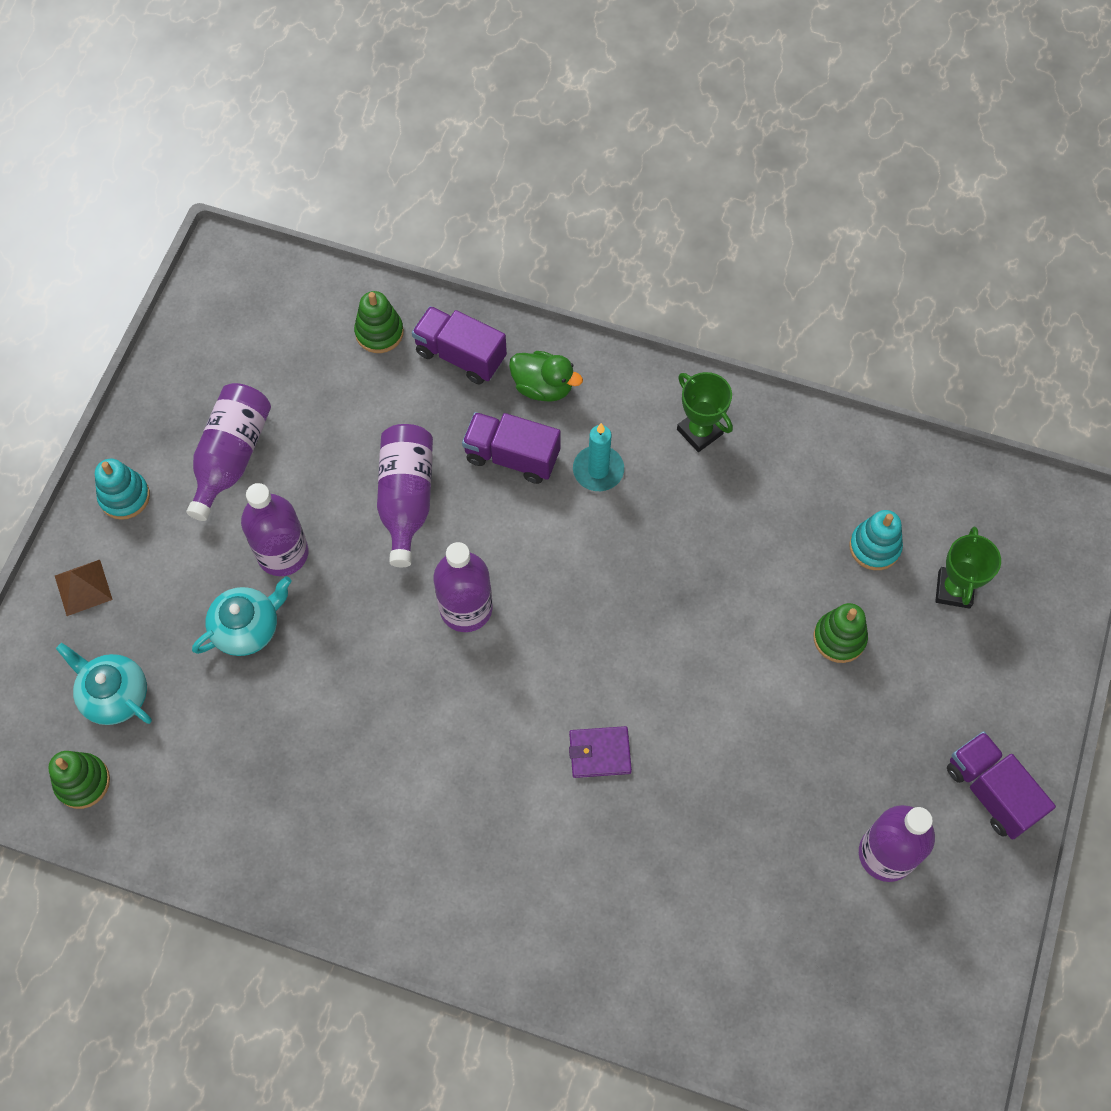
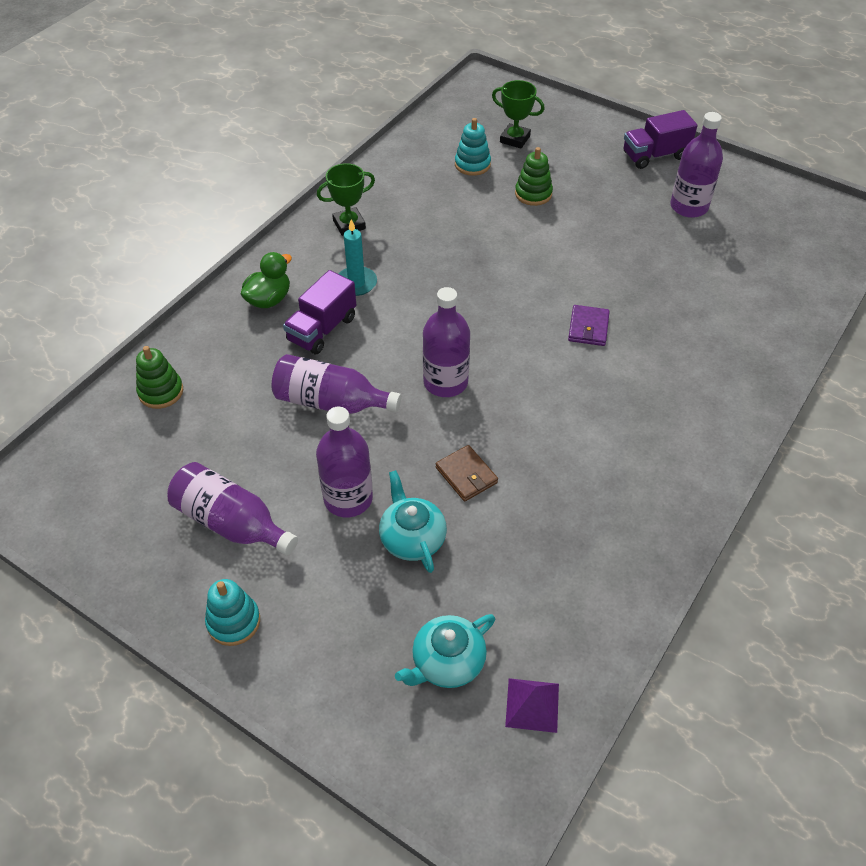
camera: 75 degrees left, 15 degrees down
(82, 782) = (532, 705): green stacking toy -> purple pyramid
(83, 587) = (320, 675): brown pyramid -> none
(338, 661) = (466, 475): none -> brown wallet
(460, 355) = (213, 343): purple truck -> none

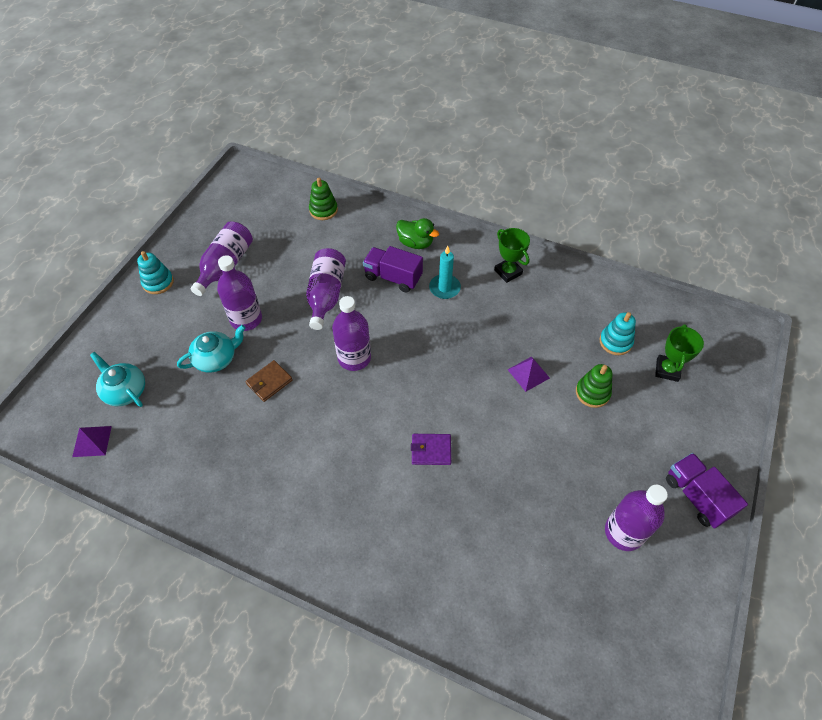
camera: 80 degrees right, 5 degrees up
(500, 235) = (528, 373): none -> purple pyramid

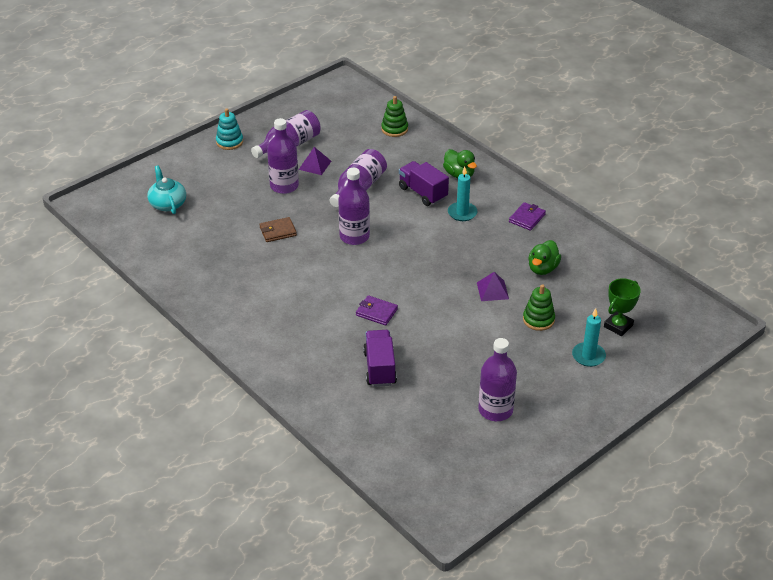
camera: 25 degrees right, 15 degrees down
(92, 441) = (128, 226): purple pyramid -> purple pyramid (315, 165)
(216, 358) = (246, 204): turquoise teapot -> none
(508, 272) = (527, 218): green trophy -> purple wallet
(558, 327) = (542, 269): none -> green duck
(615, 342) = (586, 293): turquoise stacking toy -> none
(665, 419) = (588, 356): none -> turquoise candle
(696, 496) = (574, 410): purple truck -> purple truck (379, 368)

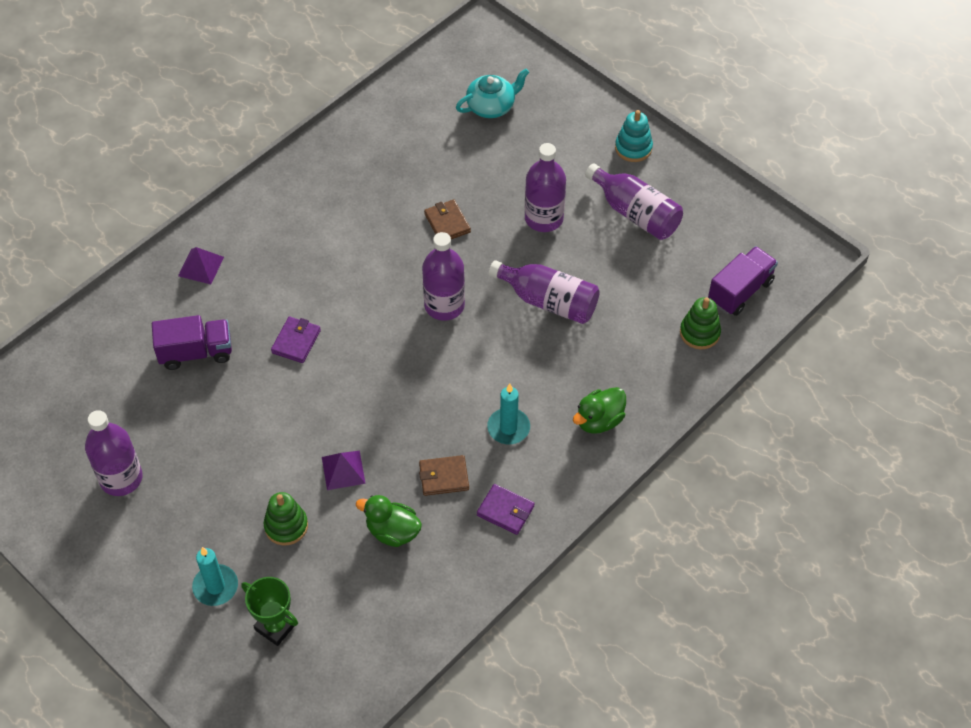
camera: 85 degrees right, 15 degrees up
(315, 165) = (595, 247): purple pyramid -> purple pyramid (201, 266)
(422, 193) = (549, 377): purple truck -> purple truck (740, 291)
(500, 243) = (444, 477): none -> brown wallet

